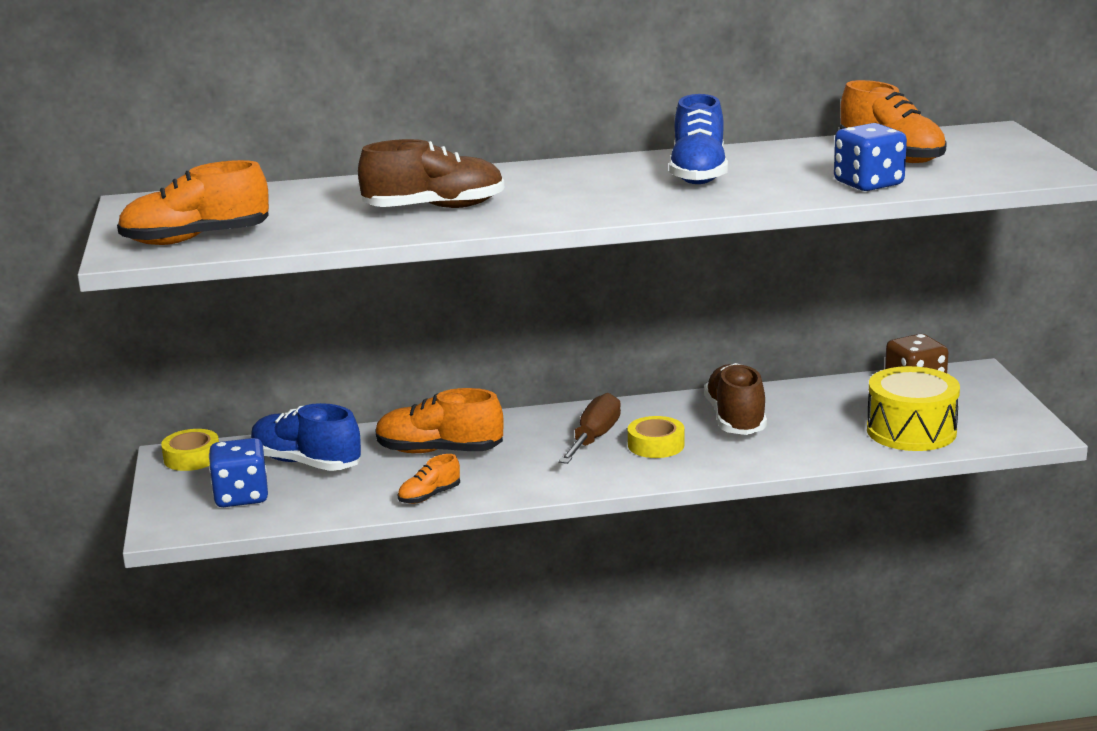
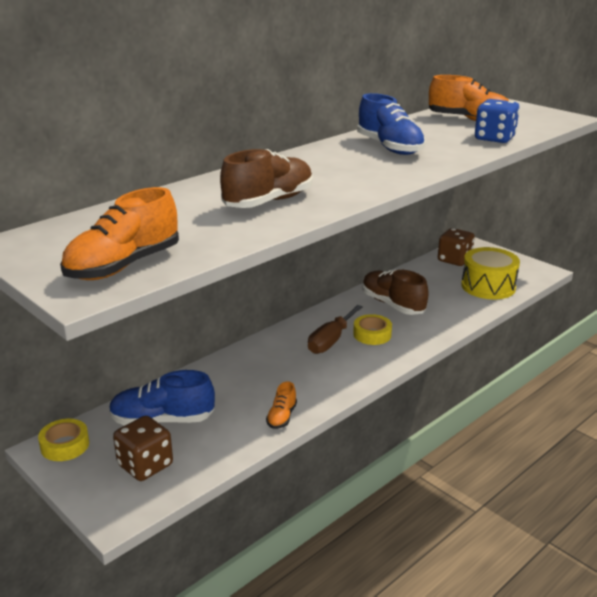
camera: 35 degrees left, 5 degrees up
(241, 496) = (145, 465): blue dice -> brown dice
(439, 451) = (246, 380): orange shoe -> none
(594, 438) = (331, 341): brown screwdriver -> brown screwdriver turned 135 degrees counterclockwise

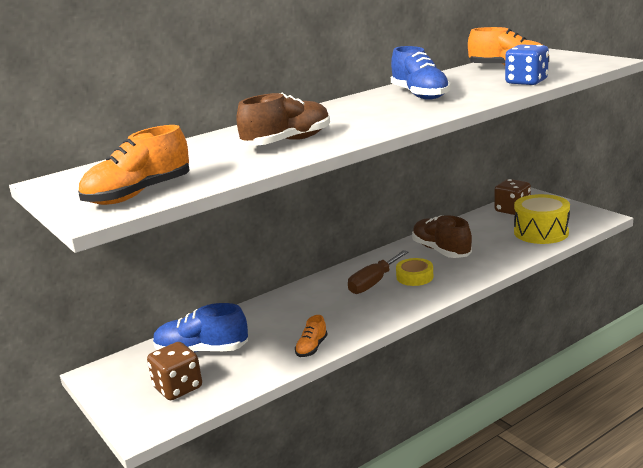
camera: 10 degrees right, 5 degrees down
(65, 445) = (111, 371): yellow tape -> none

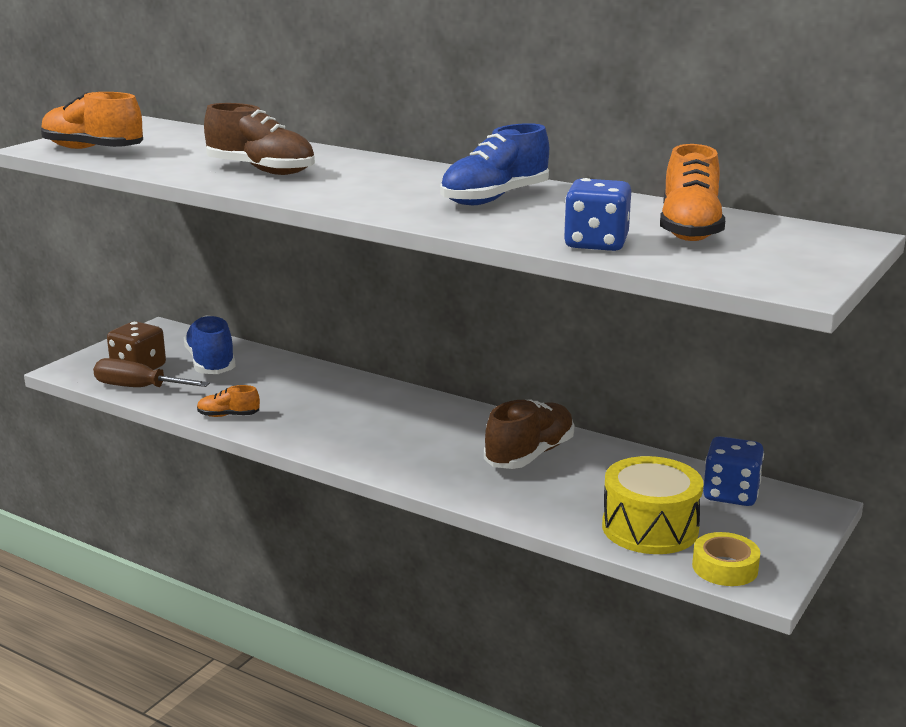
camera: 65 degrees right, 0 degrees up
(373, 283) = (404, 424): brown screwdriver -> brown screwdriver (138, 388)
(414, 277) = (433, 447): yellow tape -> yellow tape (725, 567)
(512, 210) = (730, 494): brown dice -> blue dice

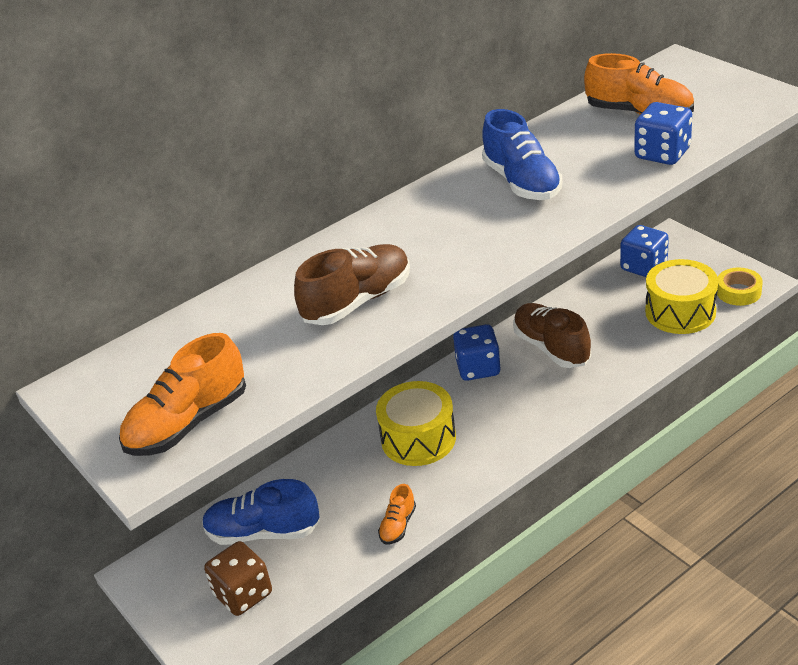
camera: 65 degrees left, 15 degrees up
(138, 388) = (296, 595): brown screwdriver -> none
(351, 407) = (418, 438): none -> yellow drum
(473, 420) = (478, 368): none -> blue dice

